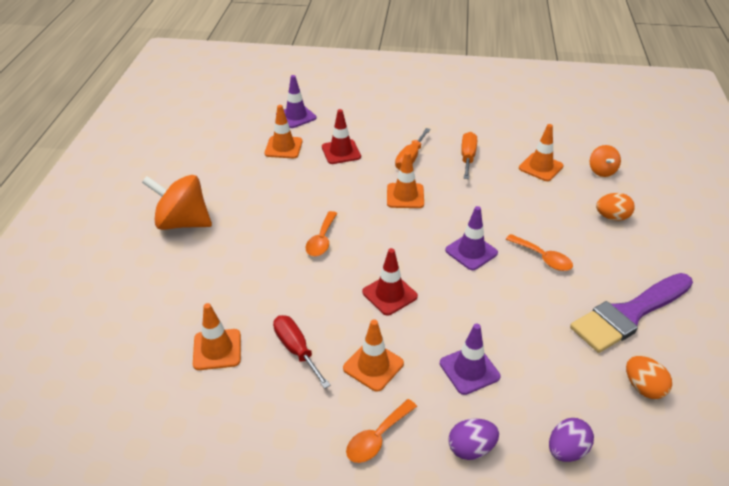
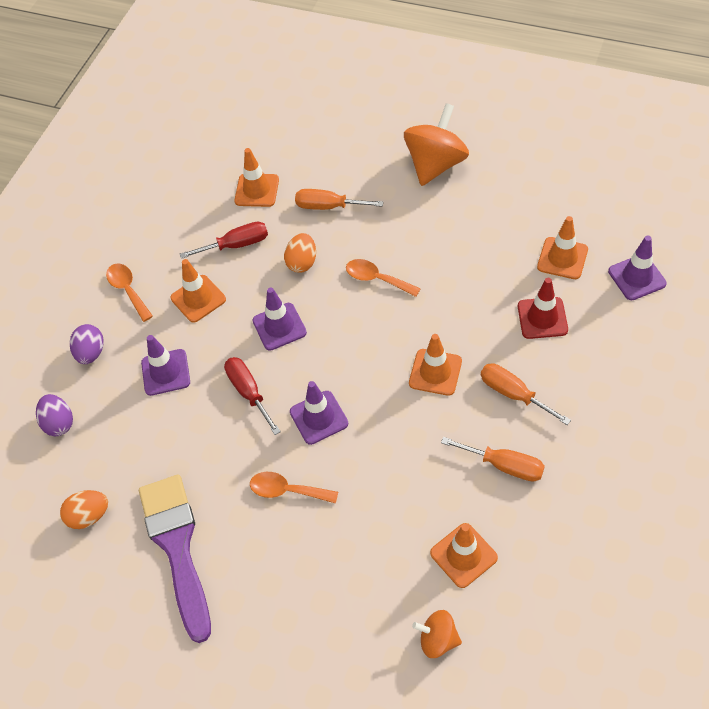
camera: 110 degrees right, 15 degrees up
(238, 286) = (328, 206): none -> orange screwdriver
(389, 294) = (279, 327): red traffic cone -> purple traffic cone
(466, 301) = (249, 392): none -> red screwdriver
(543, 258) = (287, 490): orange spoon -> orange spoon turned 45 degrees clockwise
(612, 217) = (336, 605): orange egg -> orange egg (302, 262)

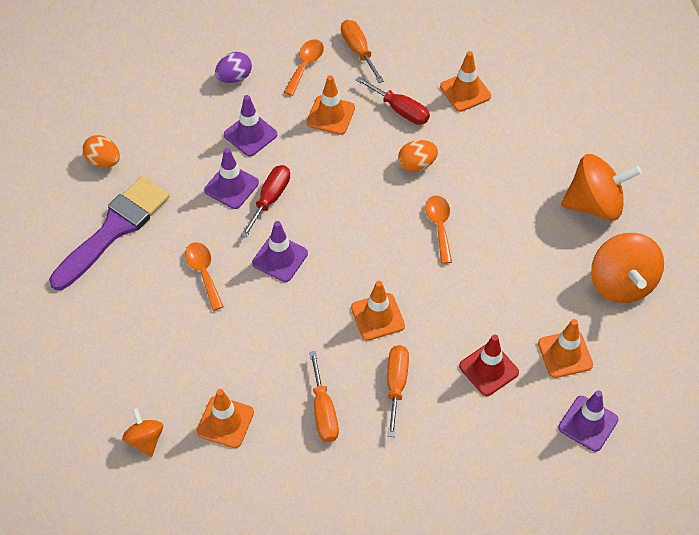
camera: 50 degrees right, 0 degrees up
(59, 423) = (163, 96): purple egg -> none
(279, 327) = (344, 184): purple traffic cone -> purple traffic cone (231, 186)
(328, 206) = (487, 151): orange screwdriver -> orange screwdriver (358, 51)
(521, 187) = (621, 283): none -> orange spinning top

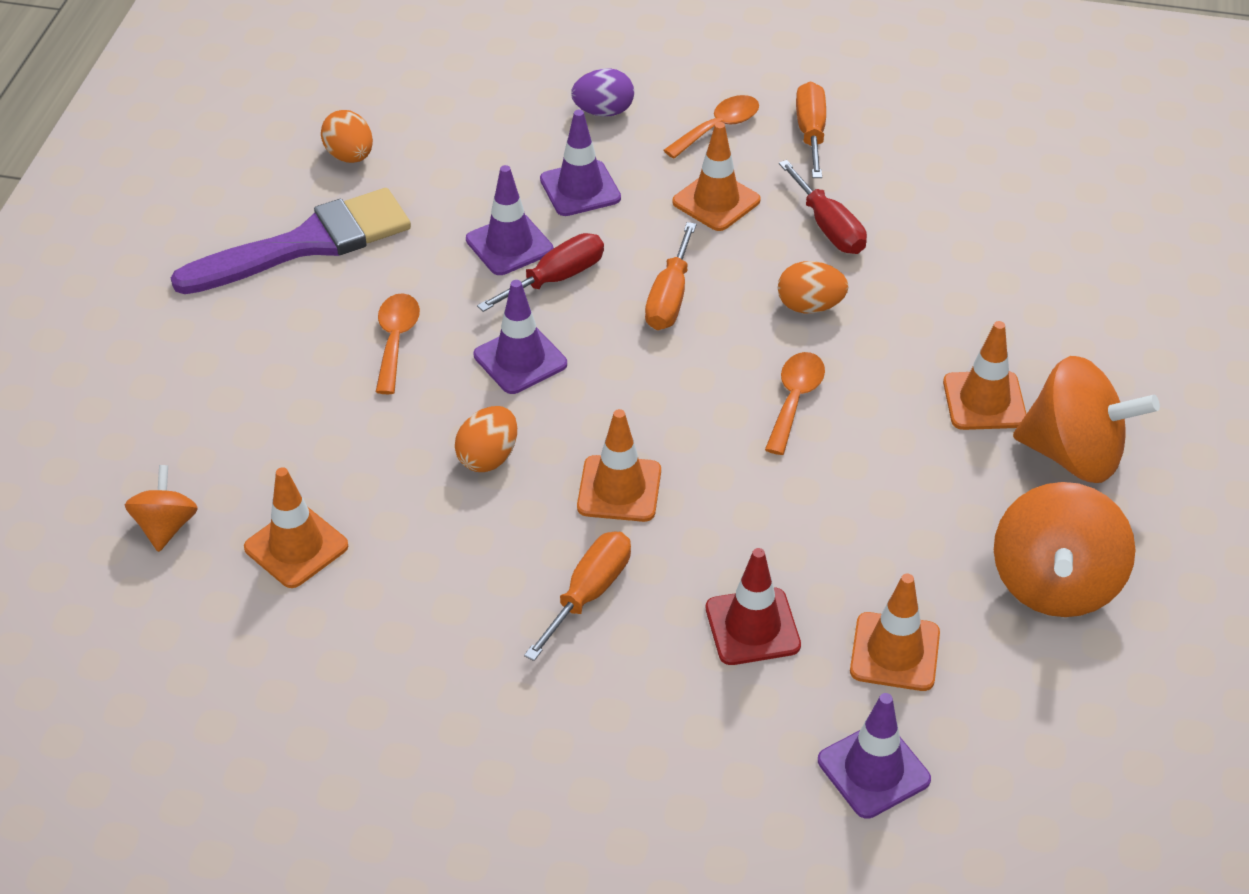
camera: 25 degrees right, 10 degrees down
(297, 326) = (488, 457): none -> orange egg
(323, 411) = (452, 588): orange screwdriver -> orange screwdriver (669, 298)
(465, 91) = (947, 234): orange traffic cone -> orange traffic cone (984, 401)

